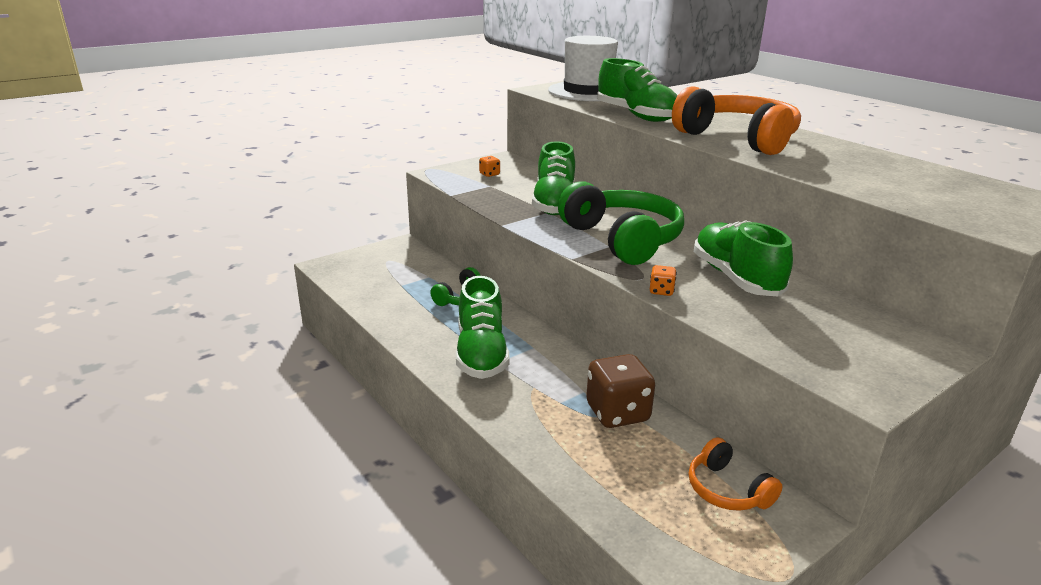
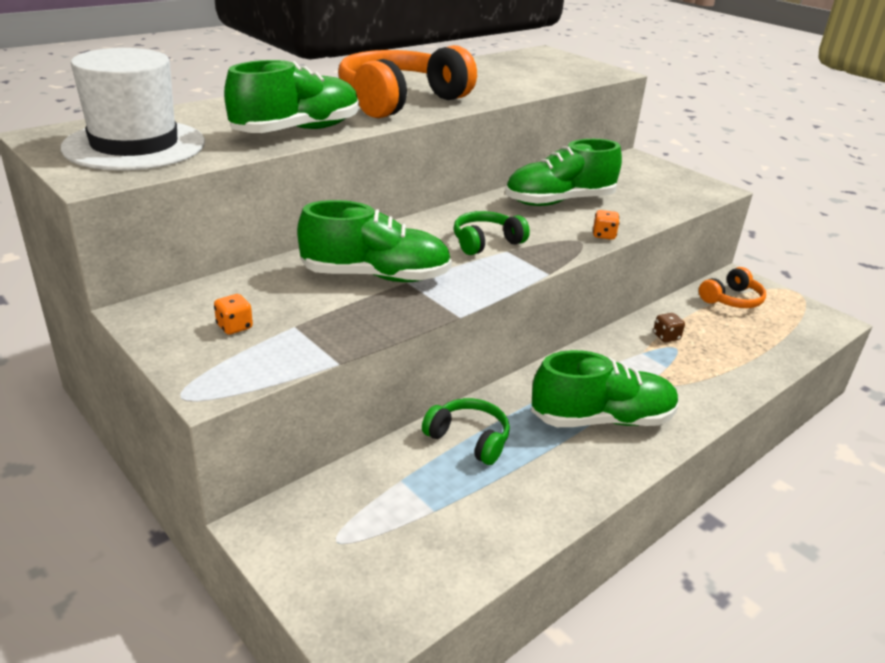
camera: 95 degrees left, 5 degrees up
(617, 413) = (666, 337): brown dice -> brown dice, size x0.46
(622, 239) = (486, 242): green headphones -> green headphones, size x0.51

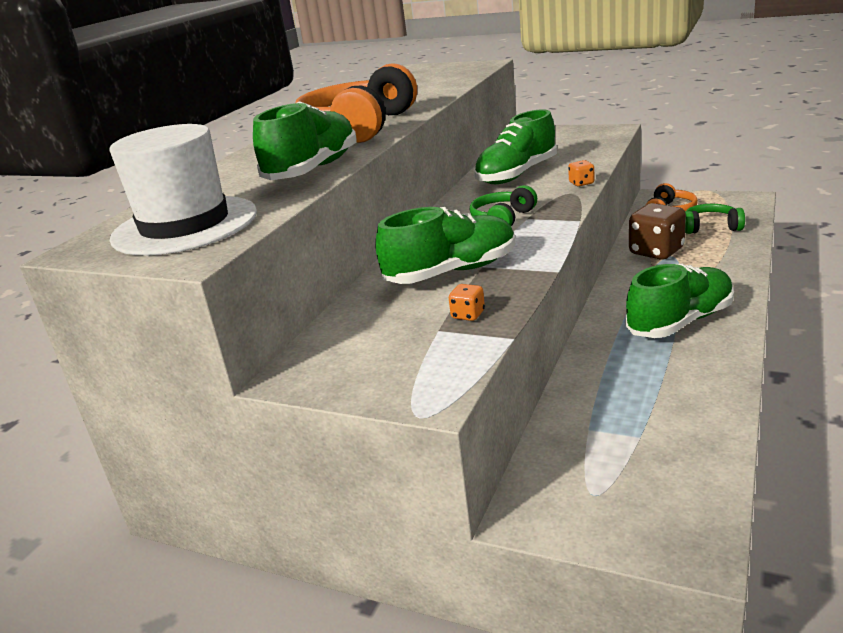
camera: 20 degrees left, 5 degrees down
(234, 327) = (388, 351): orange dice -> orange dice (468, 315)
(469, 439) = (603, 377): green headphones -> green headphones (711, 227)
(666, 337) = (656, 251): brown dice -> brown dice, size x2.20

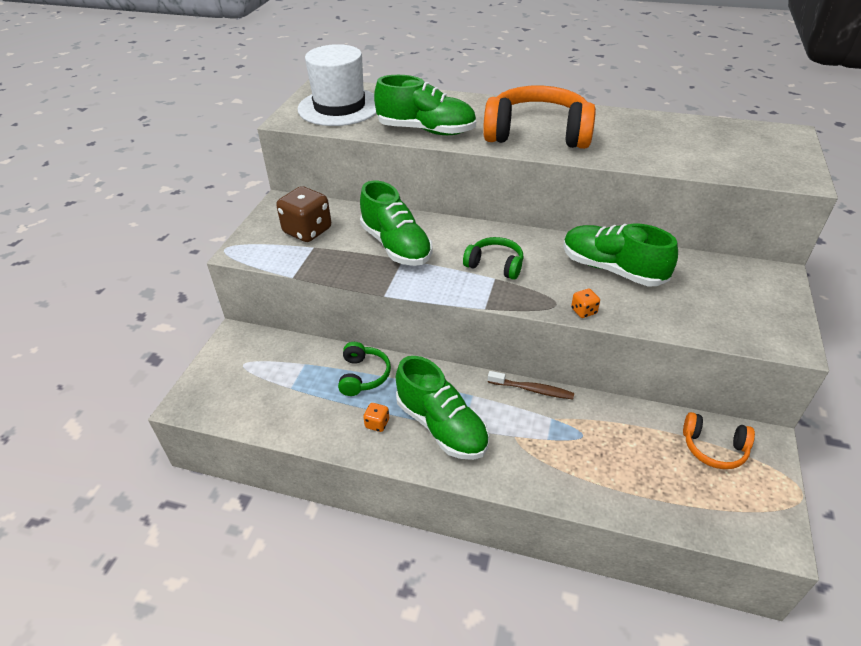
camera: 80 degrees right, 15 degrees up
(468, 315) = (329, 257): orange dice -> orange dice (377, 423)
(616, 276) = (532, 389): none -> brown toothbrush
(656, 251) = (592, 424): brown dice -> brown dice (307, 231)
(711, 227) = (666, 481): green headphones -> green headphones (363, 375)

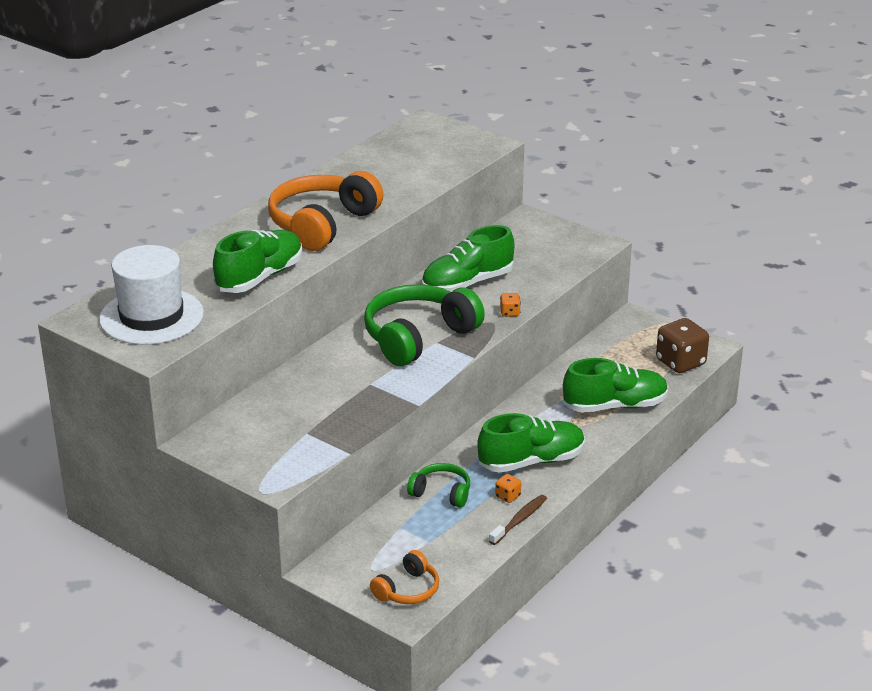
camera: 70 degrees left, 10 degrees down
(307, 231) = (273, 432): brown dice -> brown dice (680, 362)
(396, 246) = (345, 383): green shoe -> green shoe (615, 406)
(495, 265) = (418, 337): green headphones -> green headphones, size x1.96
(532, 389) = (519, 403): brown toothbrush -> brown toothbrush (519, 520)
(714, 448) = (627, 341): orange headphones -> orange headphones (408, 590)

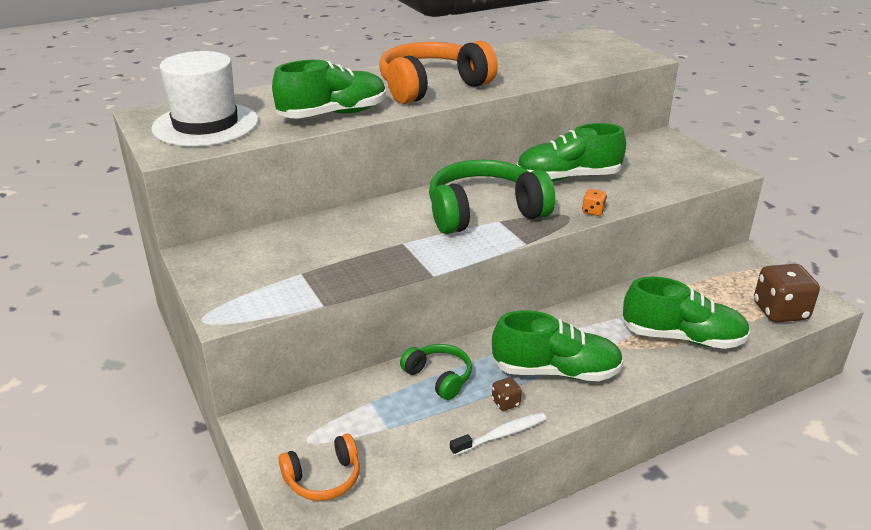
camera: 25 degrees right, 0 degrees up
(507, 496) = (506, 403): orange dice -> brown dice
(519, 520) = (501, 435): brown toothbrush -> white toothbrush

